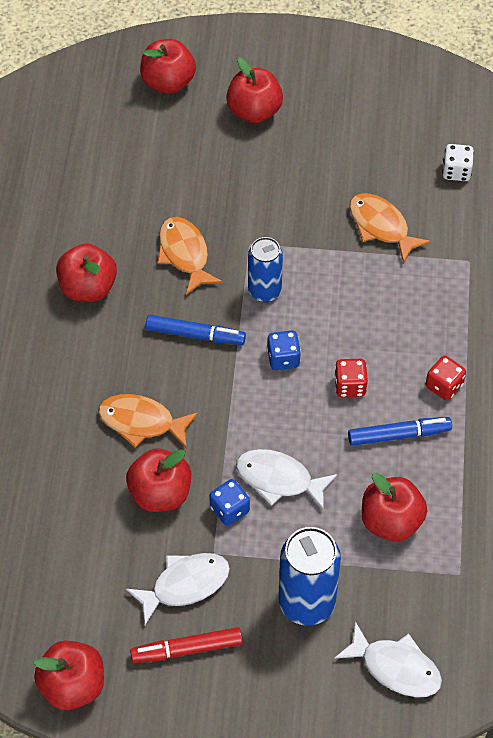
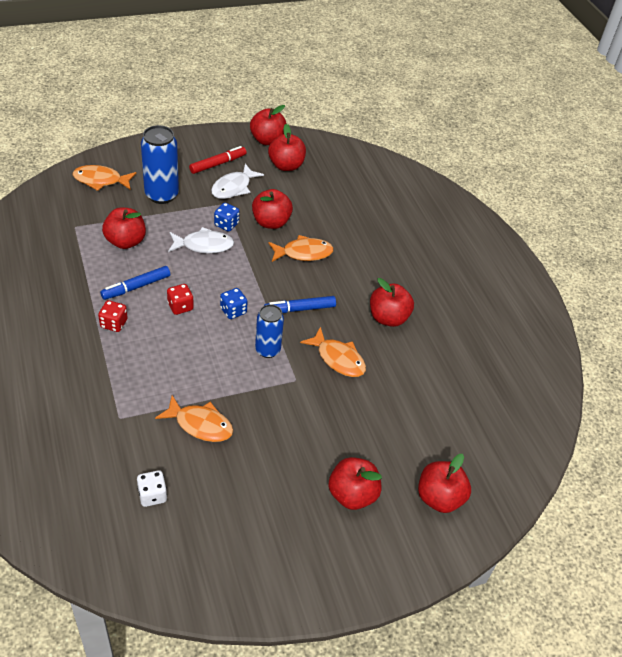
camera: 150 degrees right, 10 degrees down
(73, 610) = (286, 165): none -> red apple
(395, 667) = (101, 180): white fish -> orange fish

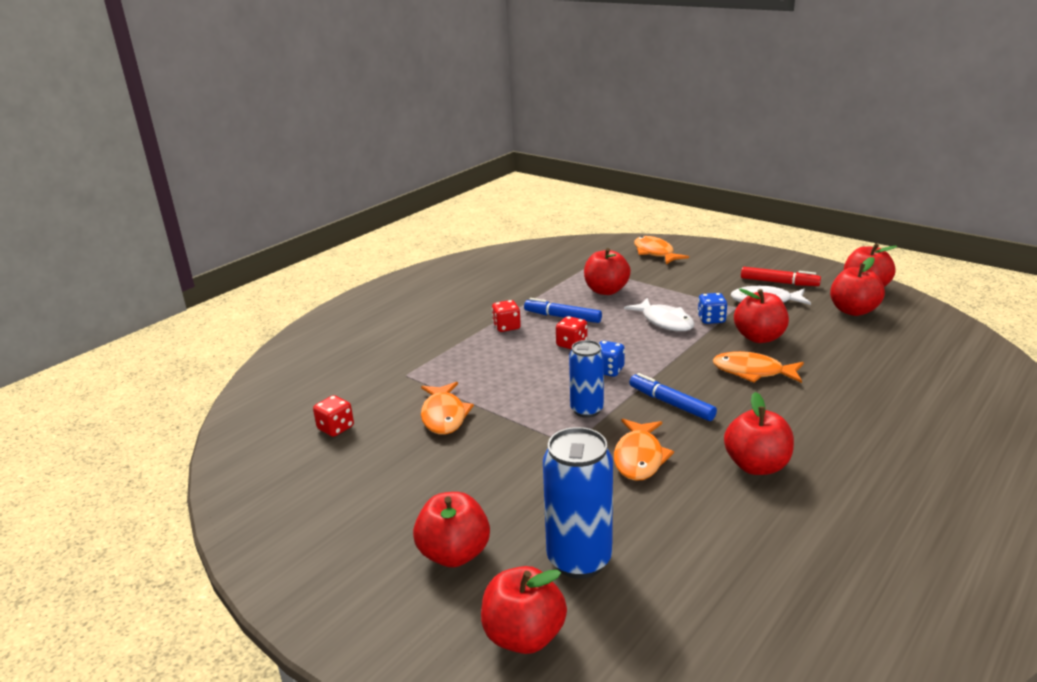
camera: 65 degrees right, 20 degrees down
(152, 495) = (336, 428): white dice -> red dice
(161, 195) = (688, 279): blue can -> blue can (579, 560)
(303, 253) = (753, 372): orange fish -> orange fish turned 150 degrees clockwise

